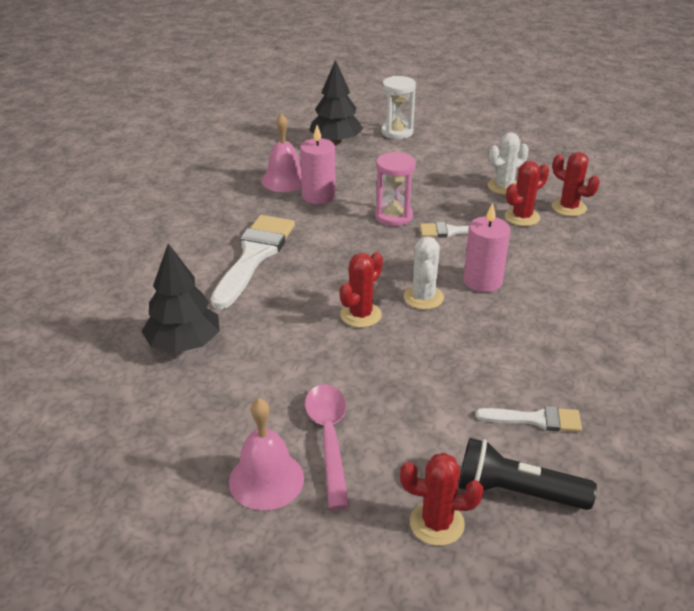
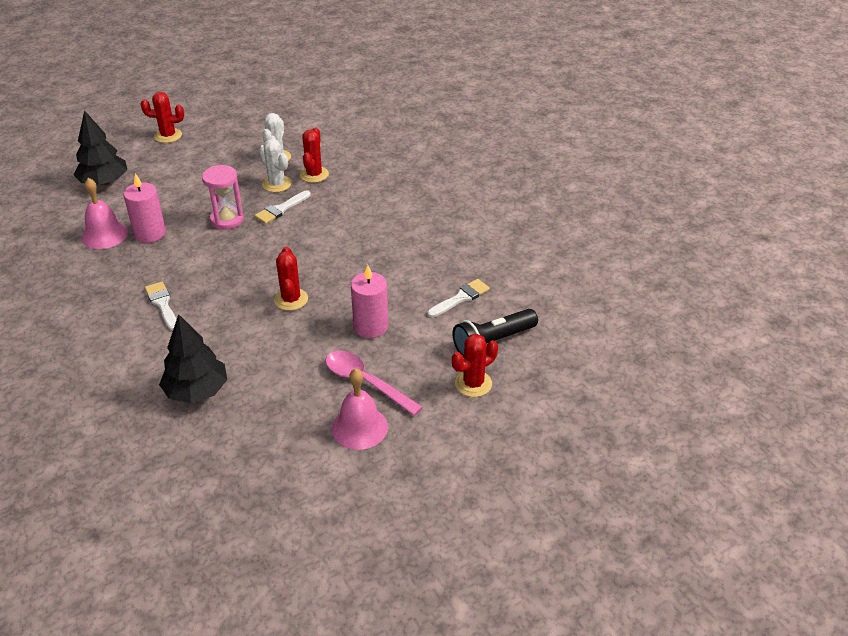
camera: 45 degrees left, 5 degrees up
(254, 256) = (162, 304): white brush -> white brush, size x0.53
(397, 132) = (144, 150): white hourglass -> none
(423, 297) = (316, 265): white cactus -> white cactus (277, 184)
(482, 281) = (340, 233): pink candle -> pink candle (371, 326)
(568, 207) = (336, 152): red cactus -> red cactus (168, 136)

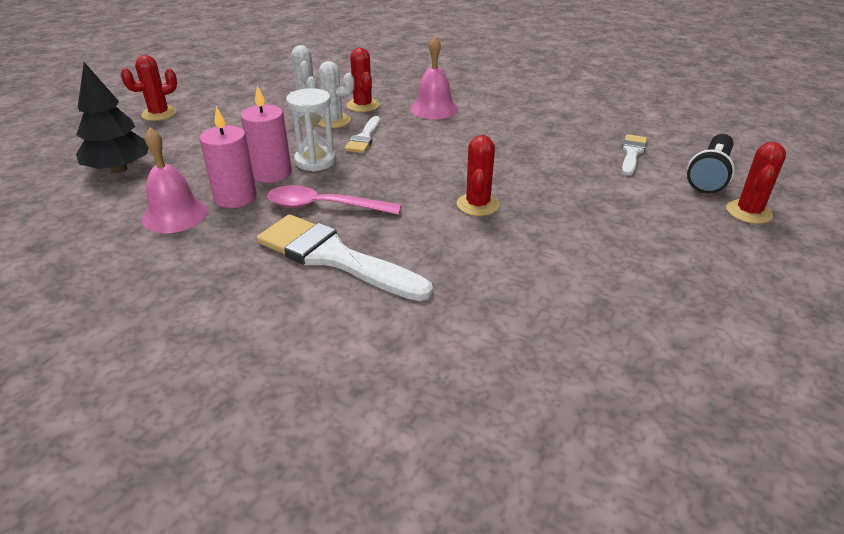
camera: 30 degrees left, 5 degrees down
(162, 304) = (334, 257): white brush -> white brush, size x1.90
(196, 391) = (492, 330): black tree -> none
(227, 219) = (315, 161): pink hourglass -> white hourglass
(291, 299) = (477, 205): red cactus -> red cactus turned 45 degrees clockwise
(359, 427) = (715, 291): pink bell -> pink bell (434, 109)
(365, 382) = (656, 248): pink spoon -> pink spoon (324, 206)
(371, 326) = (589, 200): pink candle -> pink candle (271, 173)

